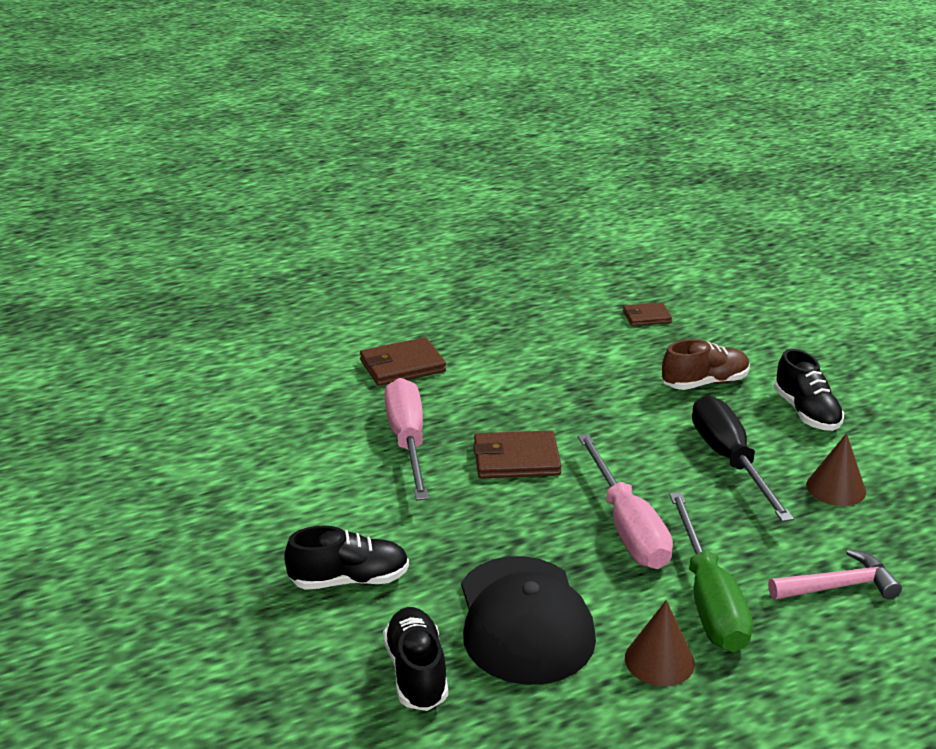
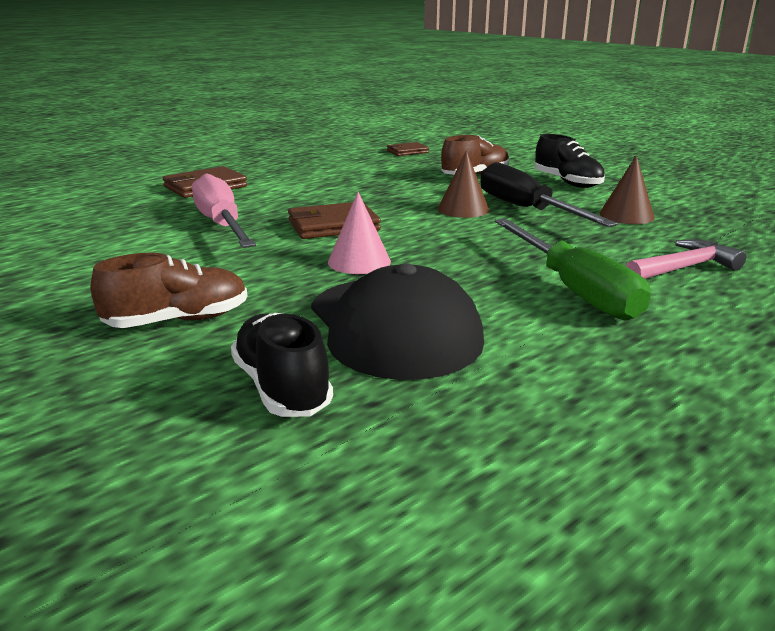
camera: 15 degrees left, 5 degrees down
(349, 580) = (178, 321): black shoe -> brown shoe
(523, 523) = (359, 261): none -> pink cone
(627, 526) = (461, 253): pink screwdriver -> none
(659, 660) = (559, 339): brown cone -> brown cone (463, 209)

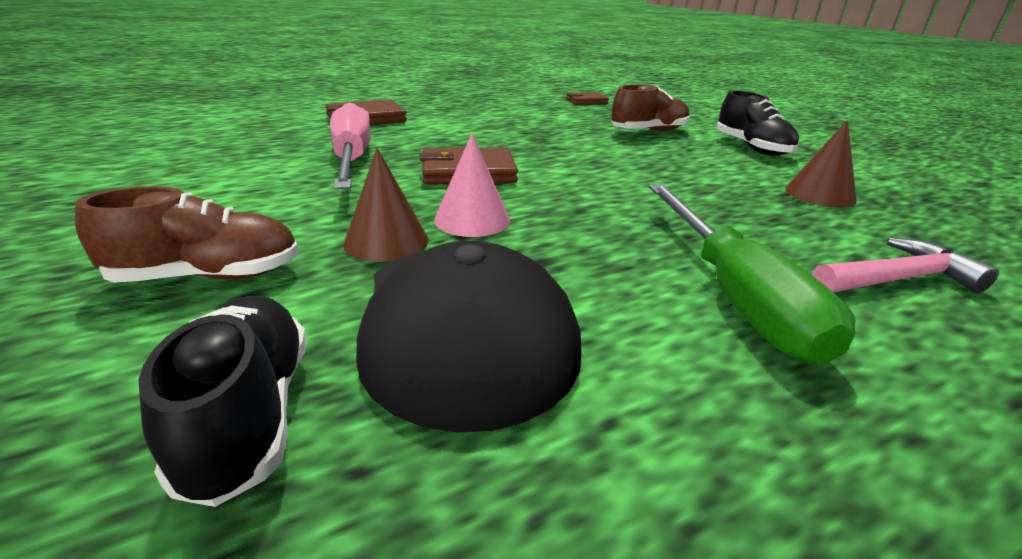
camera: 10 degrees right, 5 degrees up
(463, 209) = (622, 167): brown cone -> brown cone (386, 241)
(526, 209) = (696, 175): black screwdriver -> none

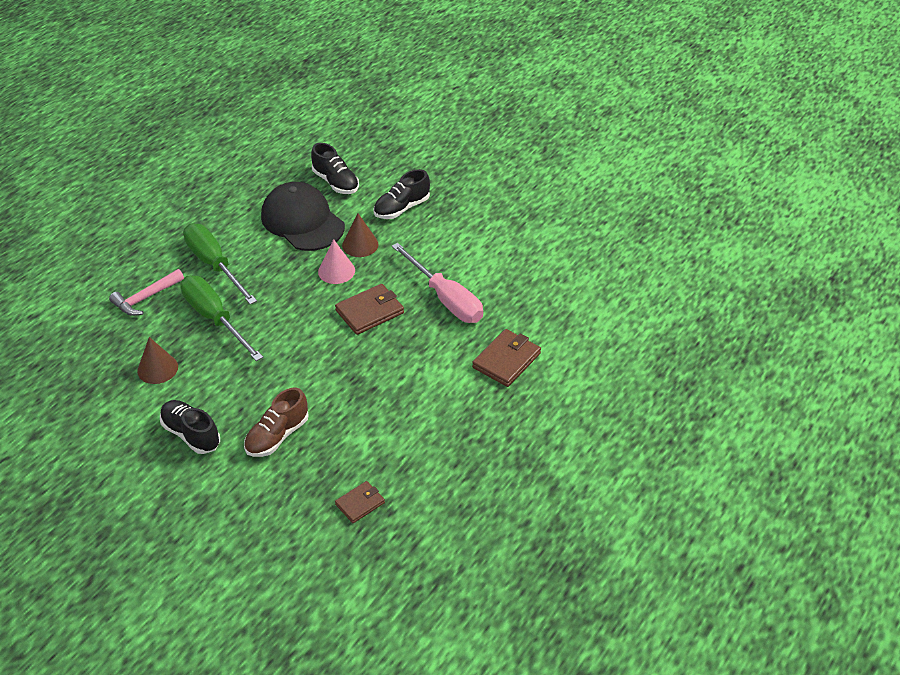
camera: 155 degrees right, 15 degrees up
(208, 276) = (402, 208): brown shoe -> black shoe
(727, 219) = (215, 318): none -> green screwdriver

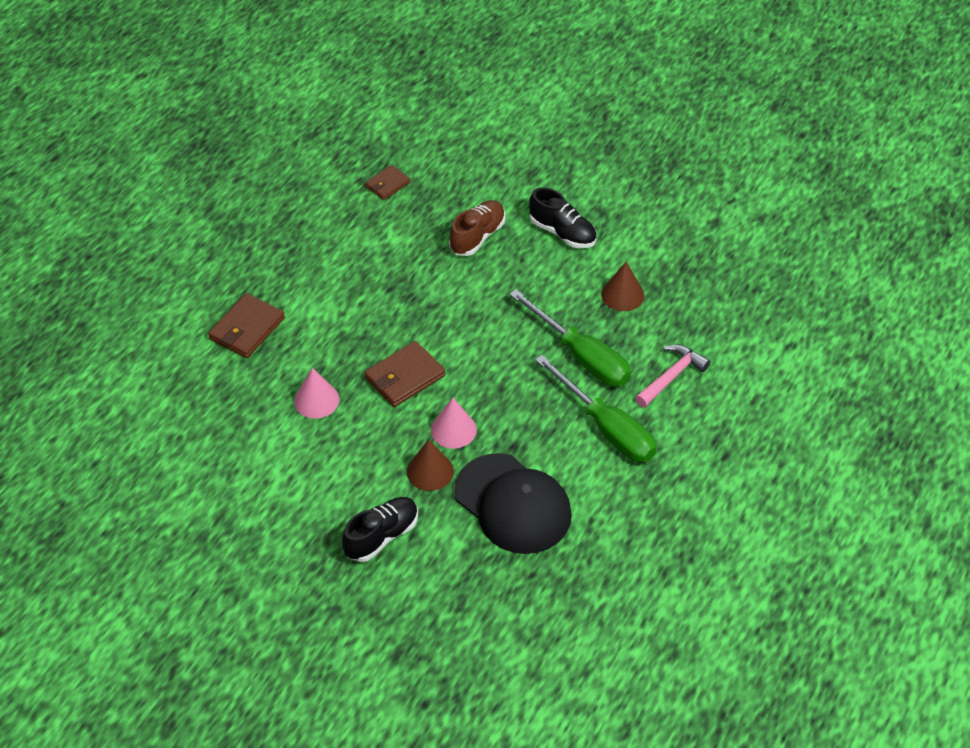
camera: 175 degrees right, 5 degrees up
(336, 182) = (481, 577): black shoe -> none
(445, 299) = (316, 400): pink screwdriver -> pink cone

